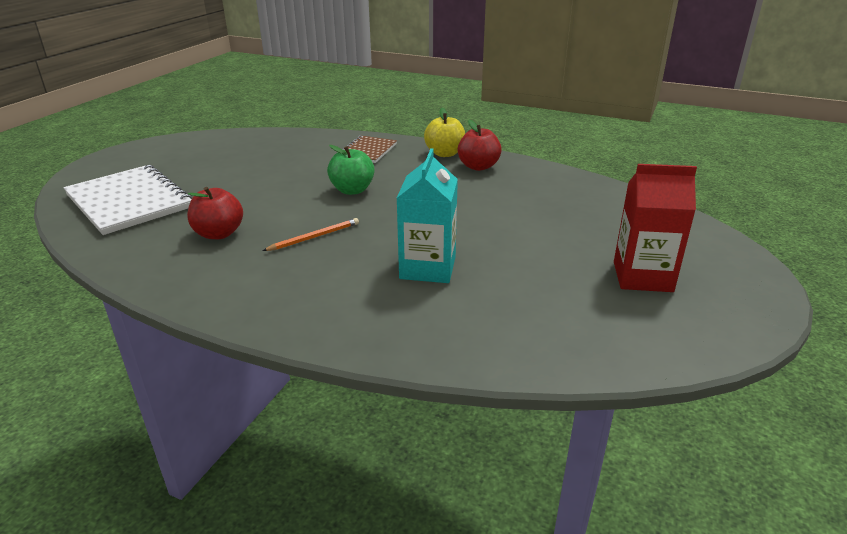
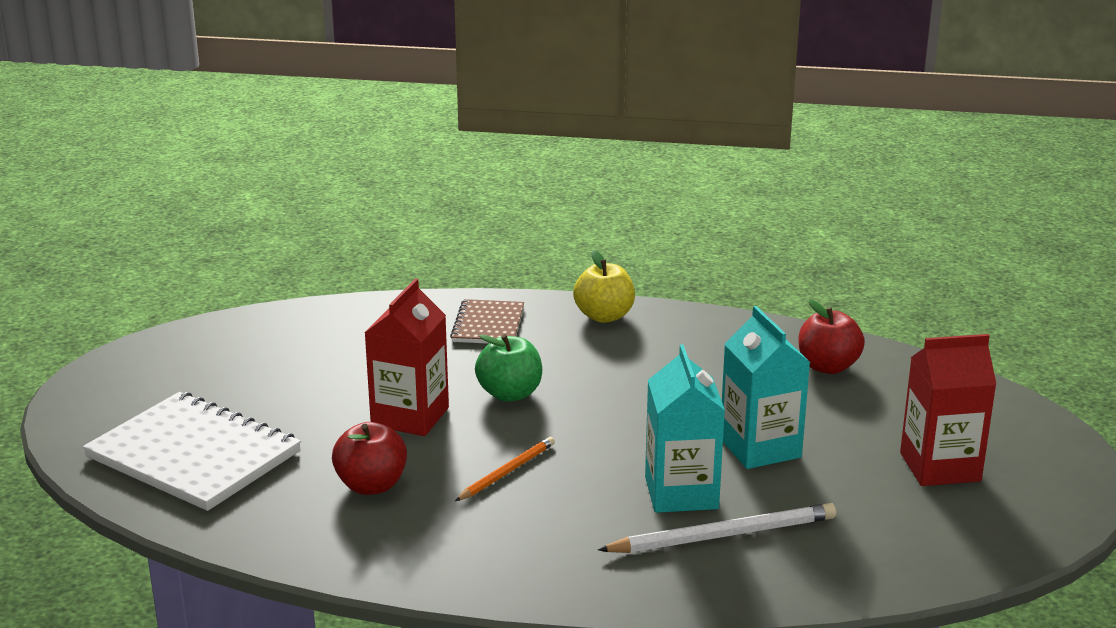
camera: 15 degrees left, 5 degrees down
(278, 196) = (410, 416): none -> red carton
(441, 303) = (723, 535): none -> white pencil
(478, 166) = (664, 333): red apple -> red apple (828, 367)
(505, 245) = (760, 448): none -> turquoise carton

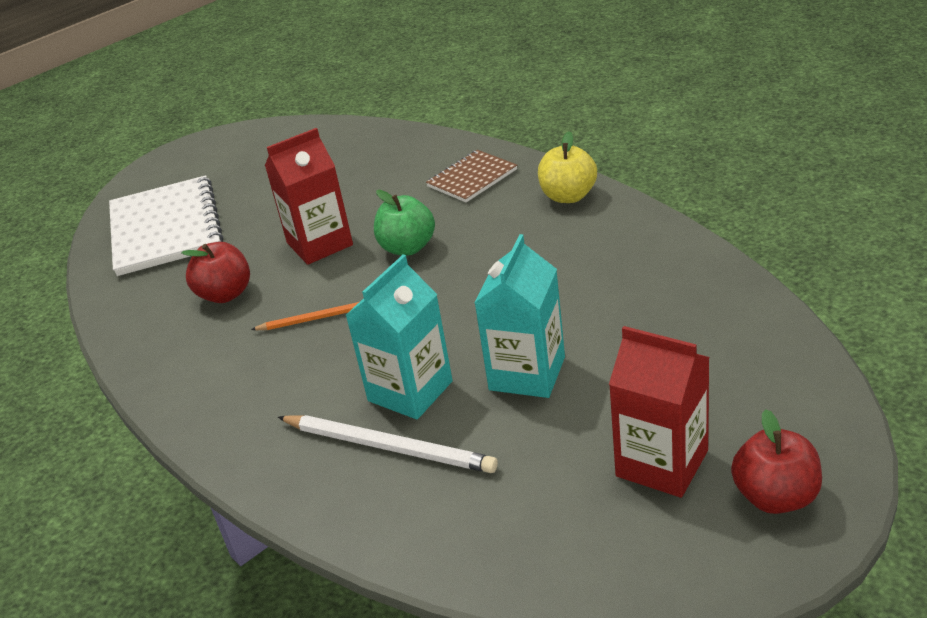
camera: 45 degrees right, 10 degrees up
(828, 367) = (696, 311): red apple -> red apple (775, 497)

